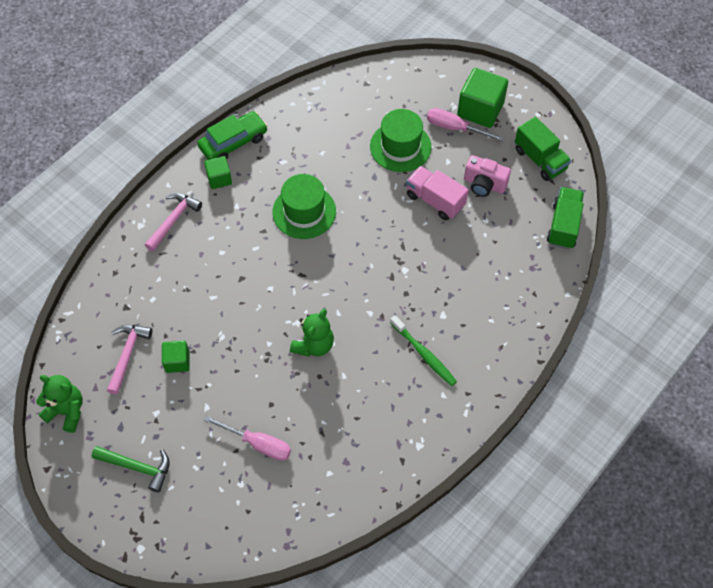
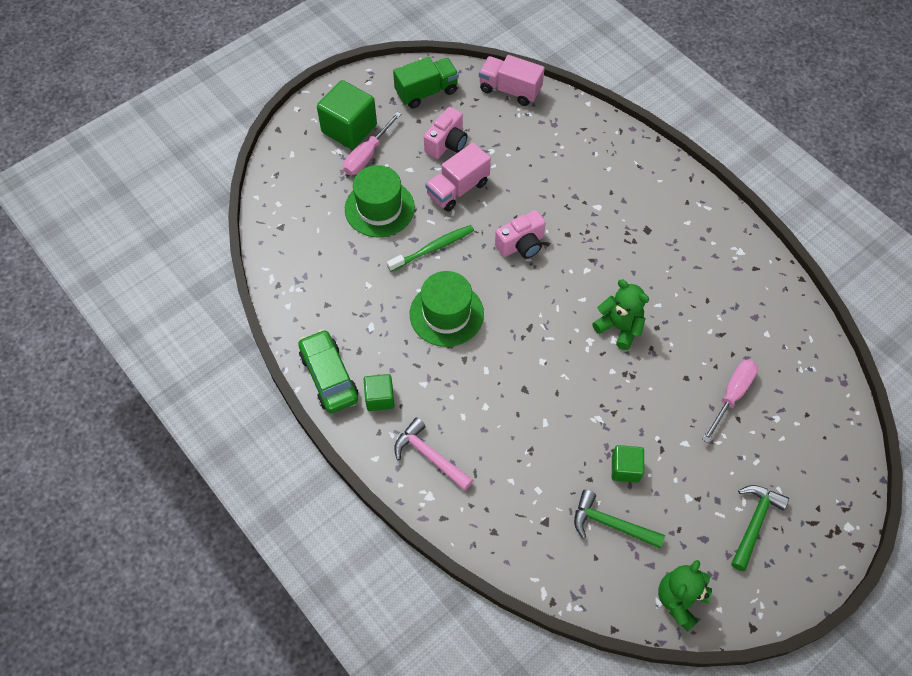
camera: 80 degrees left, 0 degrees up
(127, 355) = (611, 524): pink hammer -> green hammer
(385, 258) = (521, 245): none -> pink camera
(424, 354) = (641, 230): green toothbrush -> green toothbrush (433, 248)
(563, 225) = (510, 90): green truck -> pink truck

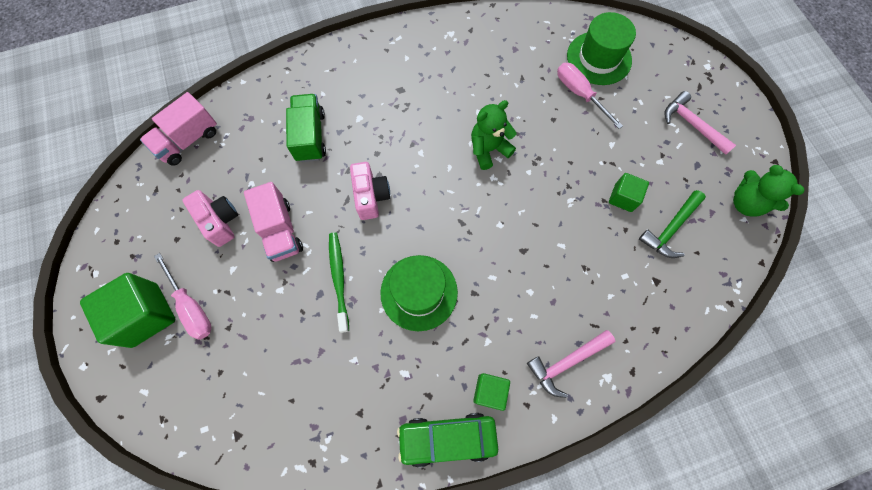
camera: 70 degrees left, 10 degrees up
(379, 208) = (265, 316): green hat -> green hat (599, 58)
(426, 92) = (144, 218): green truck -> green truck (310, 136)
(754, 523) = (692, 125): green hammer -> pink hammer

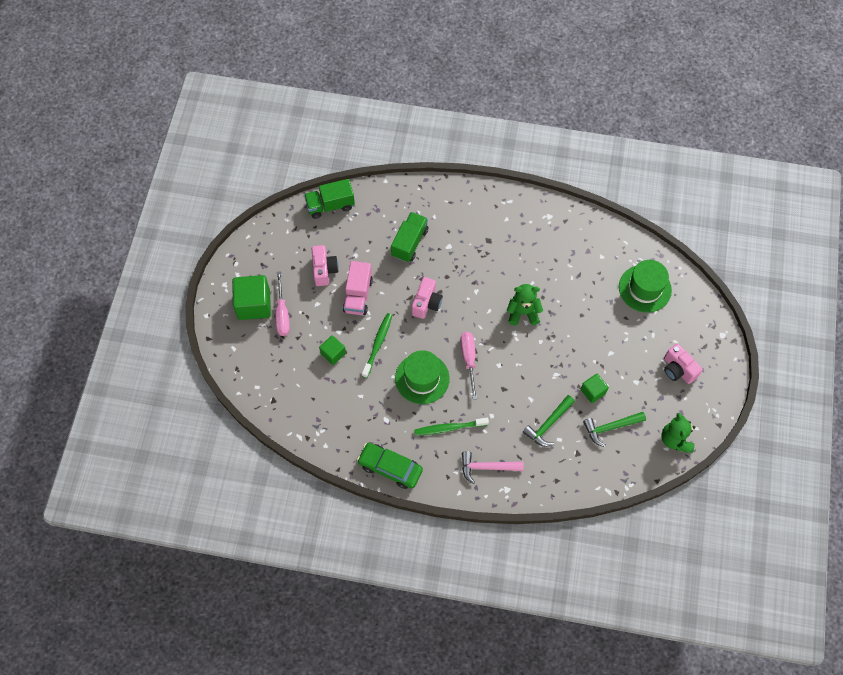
camera: 30 degrees right, 5 degrees down
(188, 140) = (330, 205): pink truck -> green truck
(489, 338) = (449, 428): none -> green toothbrush
(489, 391) = (430, 457): green cube -> green cube (333, 353)
(579, 94) = (612, 307): pink screwdriver -> pink screwdriver (469, 360)
(601, 264) = (548, 424): none -> green hammer
(692, 125) = (678, 369): pink hammer -> pink camera

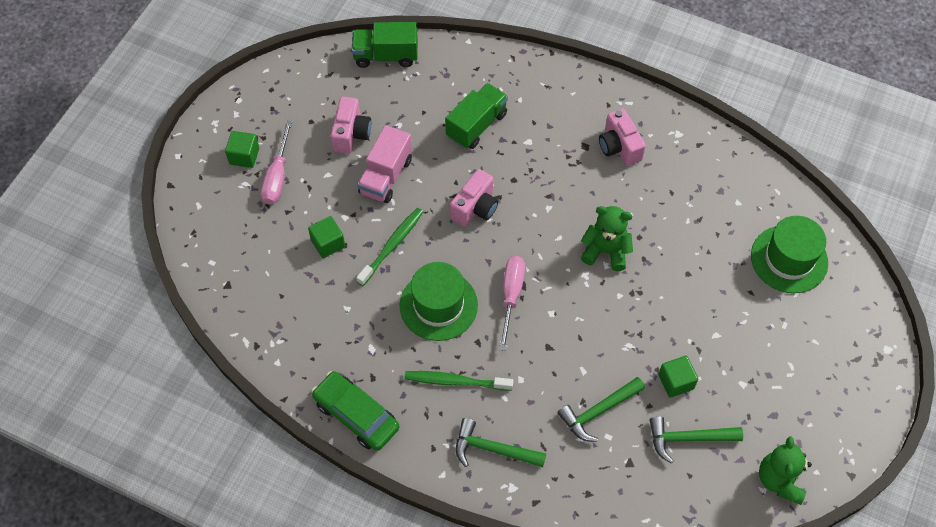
camera: 15 degrees right, 5 degrees down
(254, 304) = (244, 156): green cube -> green cube, size x0.56
(487, 467) = (493, 449): pink hammer -> green hammer
(678, 369) = (809, 381): pink camera -> pink camera (619, 147)

